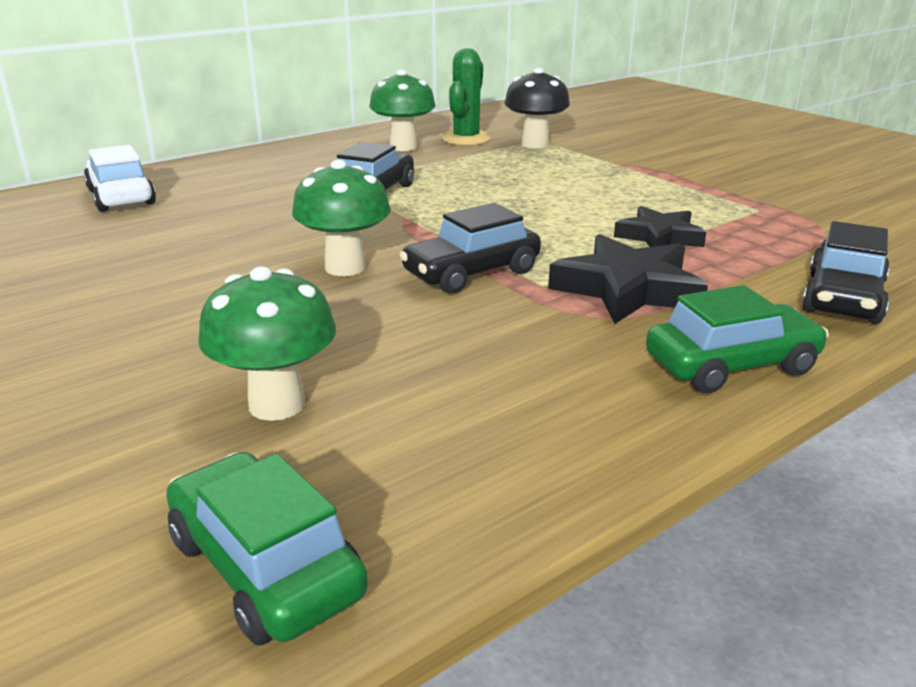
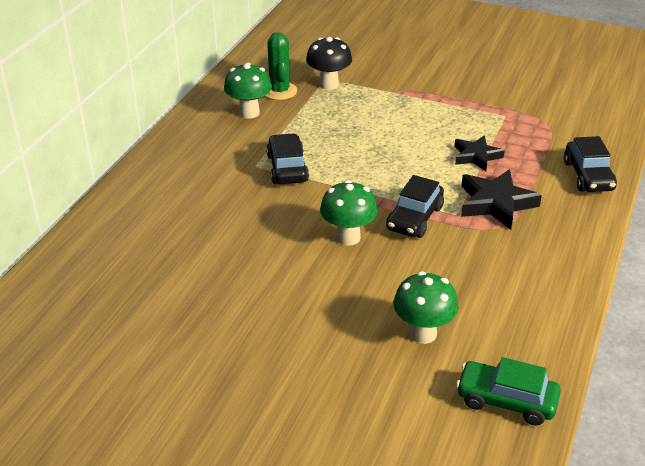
camera: 30 degrees left, 10 degrees up
(121, 197) = (133, 225): white car -> none
(731, 365) = (576, 237): green car -> none

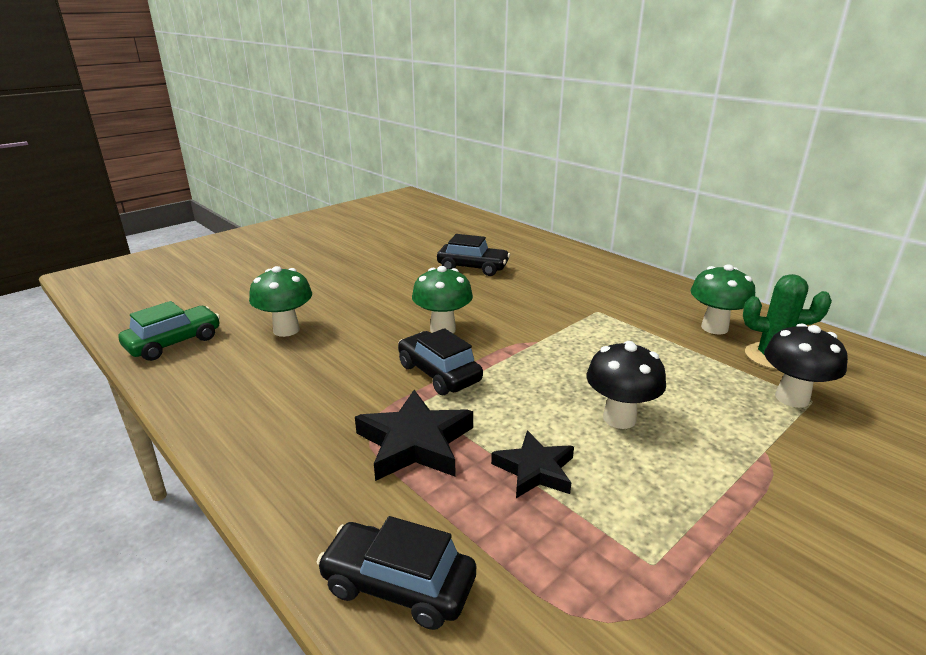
camera: 115 degrees right, 10 degrees down
(287, 168) = (584, 326): black car -> black car (473, 267)
(402, 137) = (619, 418): none -> black mushroom

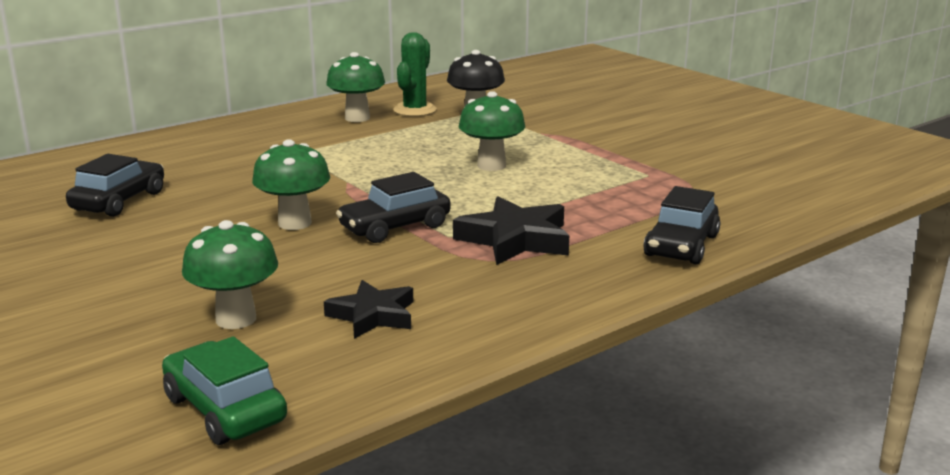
camera: 85 degrees left, 5 degrees down
(535, 470) = (556, 198): black star -> black star (373, 315)
(619, 418) = (491, 165): black mushroom -> green mushroom

